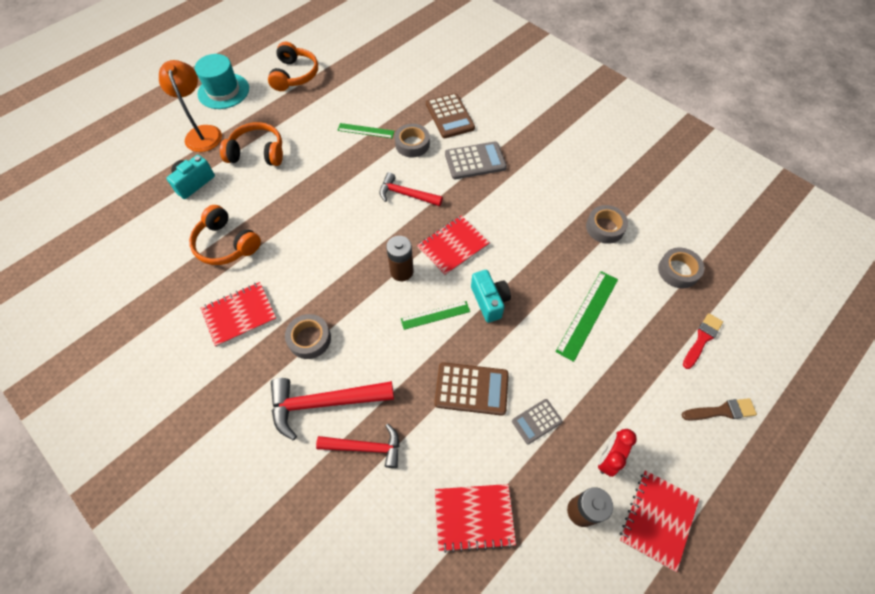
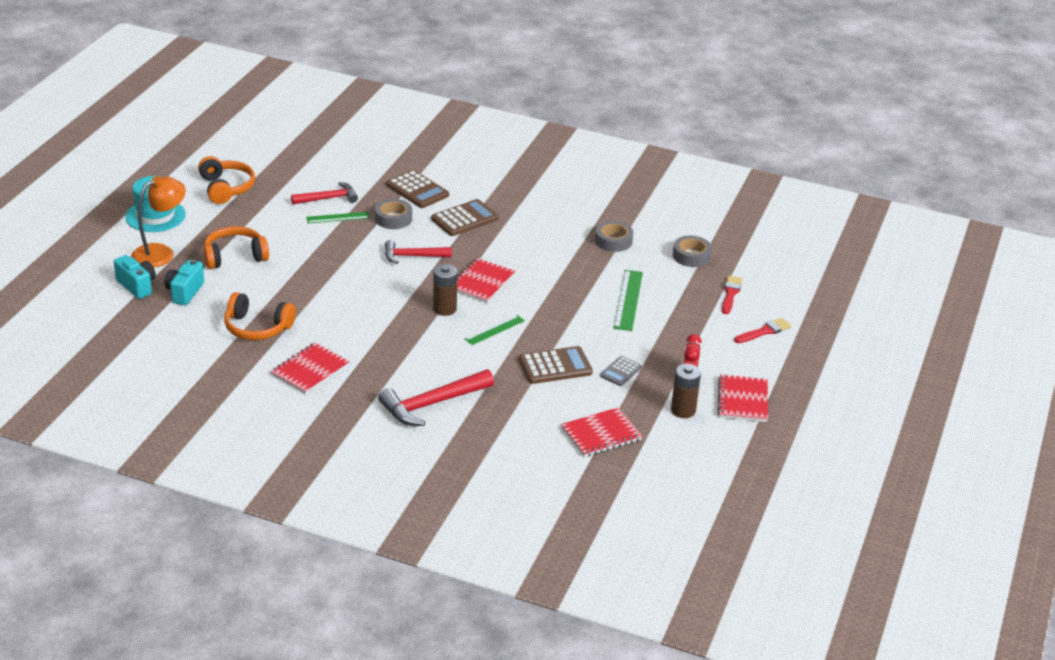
camera: 25 degrees left, 25 degrees down
(203, 133) = (161, 253): orange lamp -> orange lamp turned 90 degrees clockwise
(309, 339) = (389, 370): grey tape -> none
(365, 447) = (486, 420): red hammer -> red hammer (328, 198)
(475, 161) = (464, 219): grey calculator -> brown calculator
(489, 301) = (537, 310): turquoise camera -> turquoise camera (137, 286)
(721, 411) = (764, 331): brown brush -> red brush

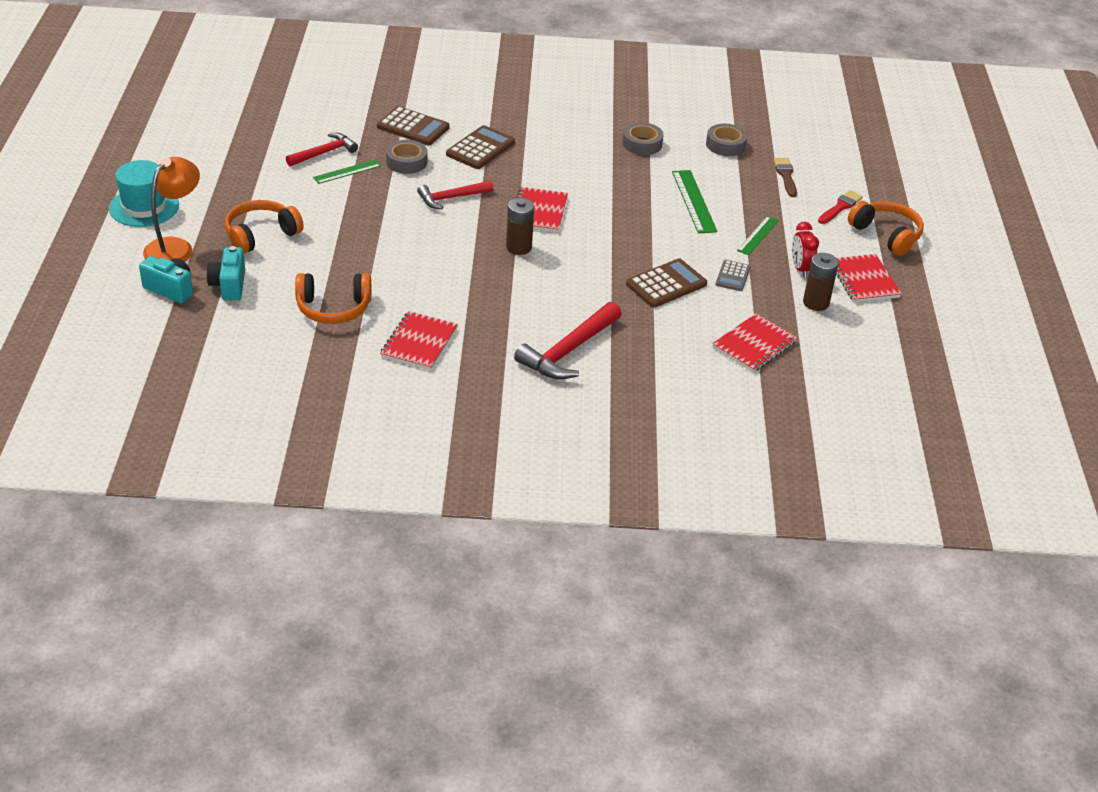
camera: 20 degrees left, 5 degrees up
(226, 188) = (205, 162): orange headphones -> orange headphones (886, 235)
(495, 330) = (583, 259): green ruler -> green ruler (758, 235)
(730, 294) = (786, 176): red brush -> brown brush

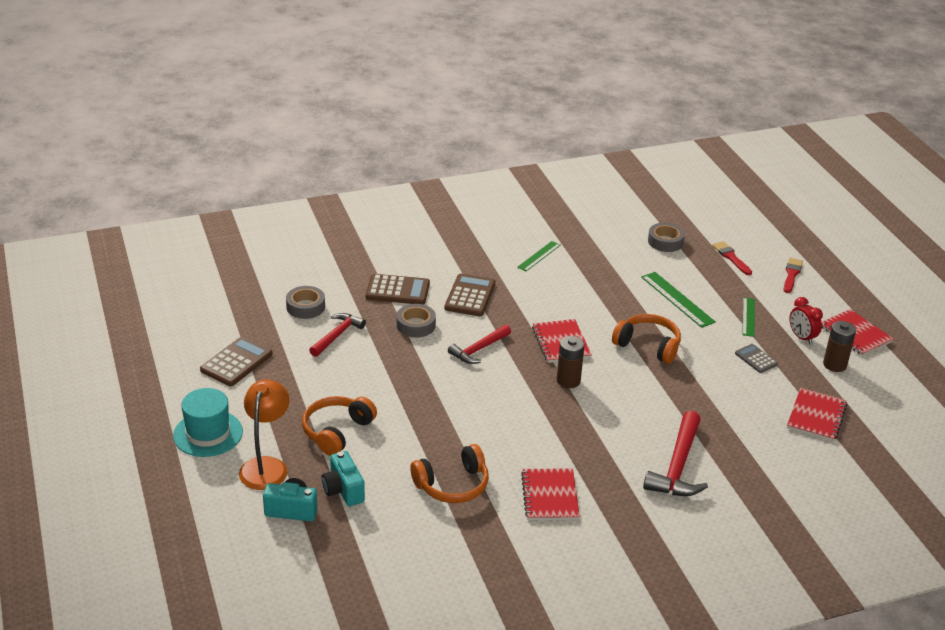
camera: 20 degrees left, 5 degrees down
(347, 171) = (370, 348): green ruler -> green ruler (539, 256)
(642, 144) = (599, 257): grey tape -> grey tape (305, 307)
(666, 284) = (710, 381): brown calculator -> brown calculator (236, 362)
(733, 276) = (756, 359): grey calculator -> grey calculator turned 150 degrees clockwise
(786, 176) = (731, 257): brown brush -> red brush
(886, 235) = (842, 290): orange headphones -> orange headphones (648, 346)

